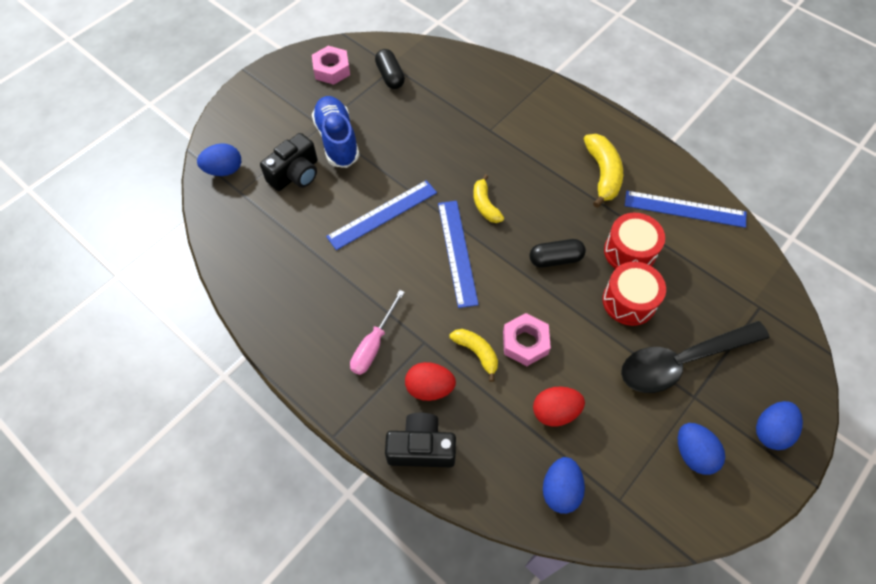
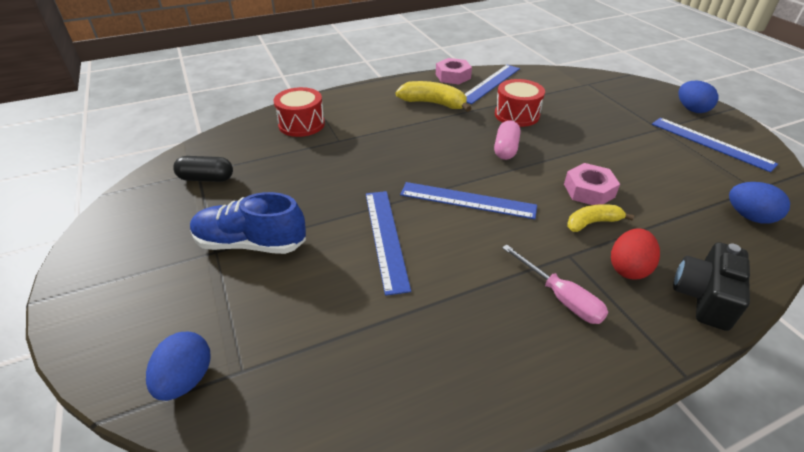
camera: 65 degrees left, 20 degrees down
(295, 174) = (266, 297): black camera -> none
(332, 70) = (143, 218): pink nut -> pink nut (453, 76)
(485, 205) = (423, 168): yellow banana -> none
(555, 259) = (505, 149): black capsule -> pink capsule
(555, 412) = (667, 196): red egg -> none
(629, 301) = (564, 129): red drum -> red drum (301, 124)
(682, 361) = (627, 124): black spoon -> none
(693, 454) = (710, 143): blue egg -> blue ruler

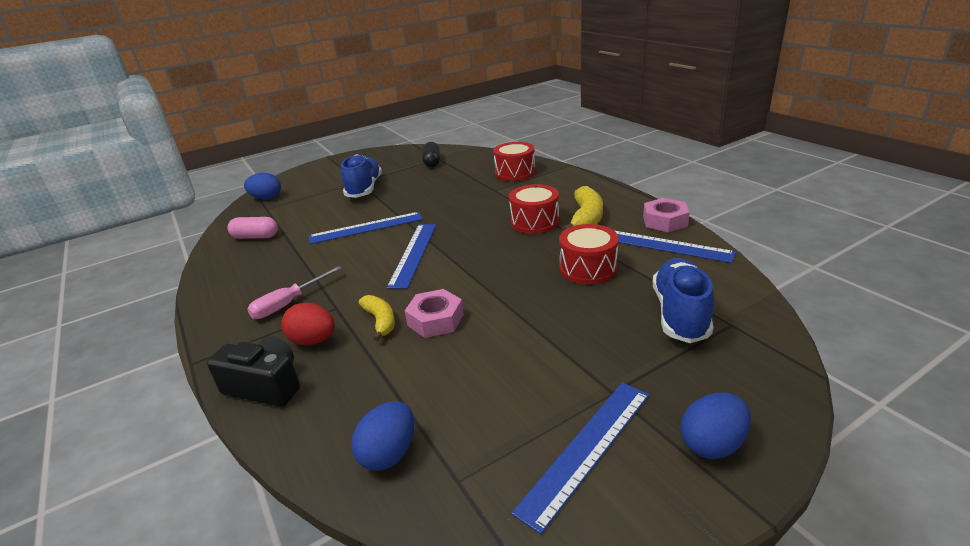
camera: 85 degrees right, 10 degrees down
(427, 127) = (534, 222): none -> red drum
(505, 149) = (506, 266): pink capsule -> pink capsule (256, 237)
(578, 95) = (680, 314): none -> blue shoe

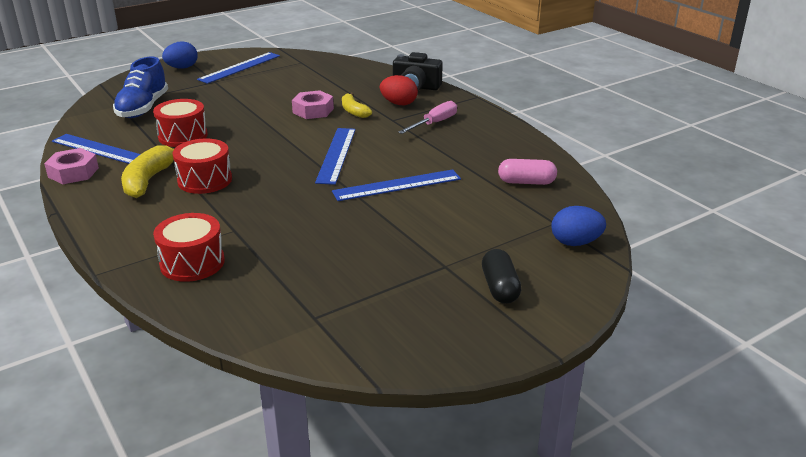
camera: 175 degrees right, 0 degrees up
(364, 189) = (427, 248): blue shoe -> none
(389, 453) = (334, 68): blue egg -> none
(432, 162) = (326, 306): black capsule -> black capsule (499, 288)

